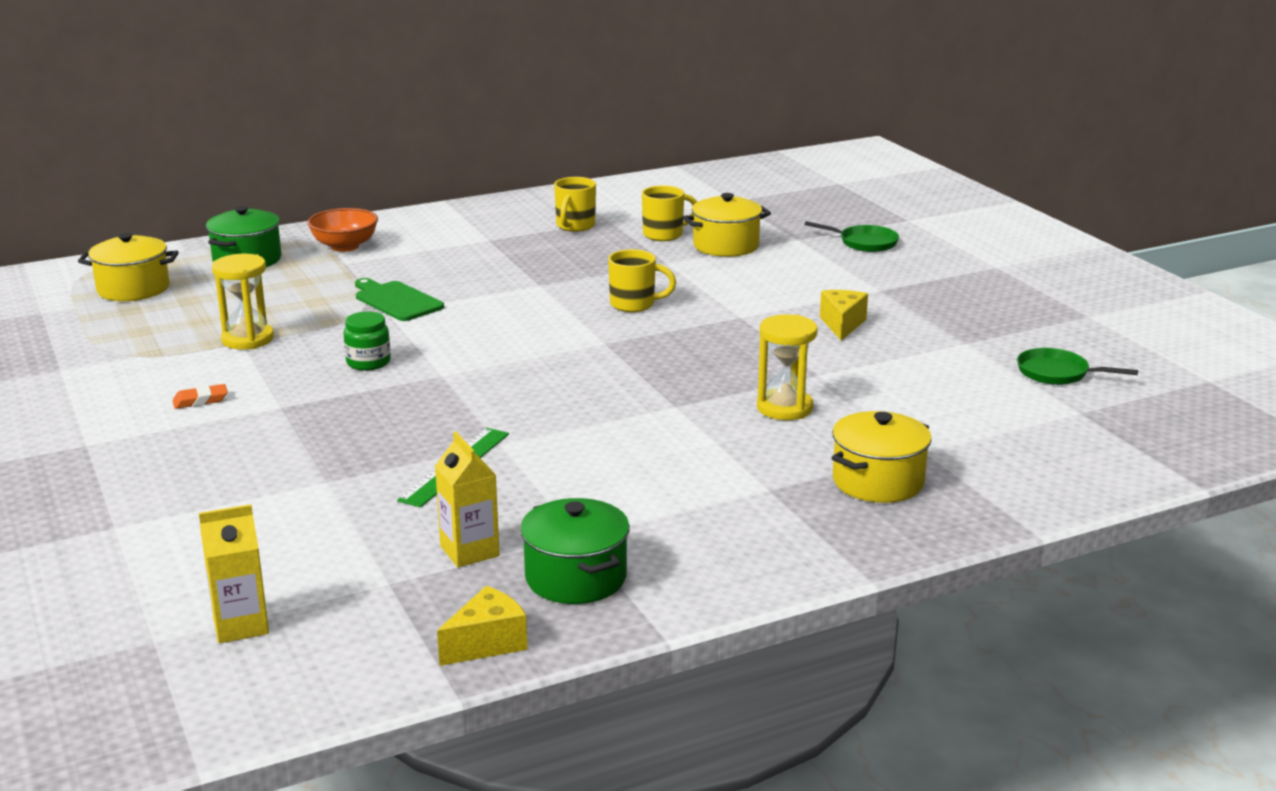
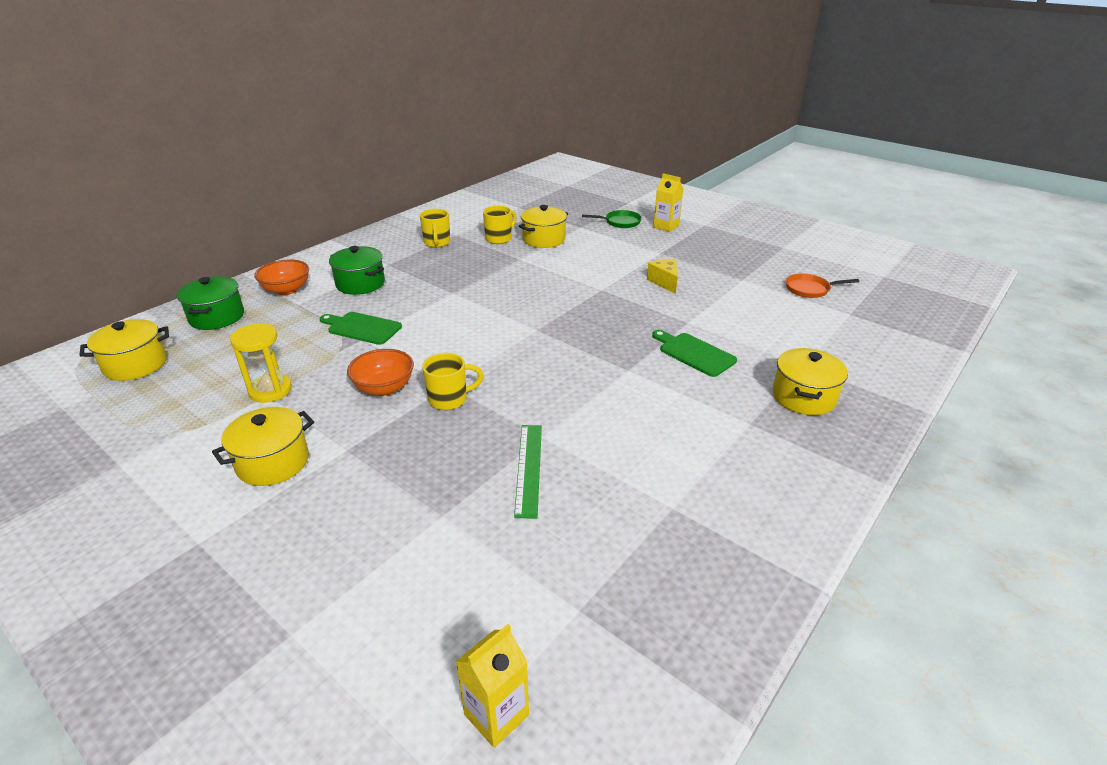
camera: 25 degrees left, 10 degrees up
(200, 400) = (273, 462): orange eraser -> yellow pot
(368, 362) = (384, 388): green jar -> orange bowl
(469, 551) = (611, 551): yellow carton -> yellow carton (666, 226)
(487, 643) = (709, 648): yellow cheese -> none
(576, 578) = (708, 550): green pot -> green pot (360, 284)
(634, 305) = (528, 295): yellow mug -> yellow mug (449, 399)
(784, 408) = (694, 353): yellow hourglass -> green cutting board
(1057, 373) = (810, 289): green pan -> orange pan

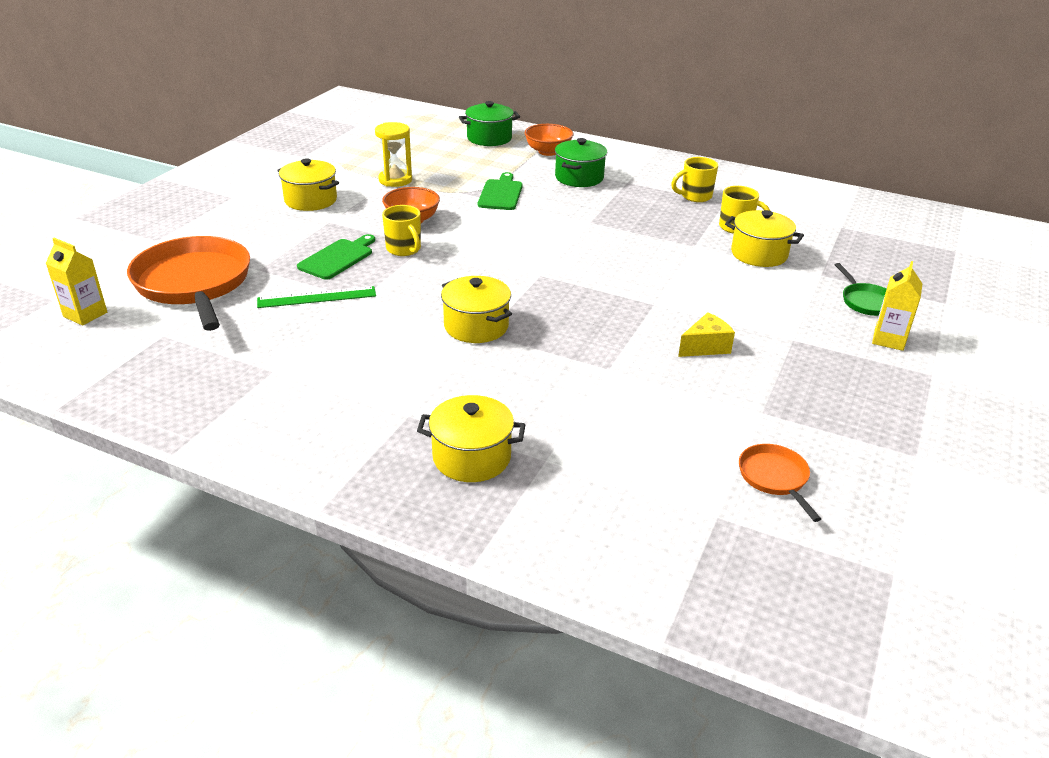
camera: 75 degrees right, 0 degrees up
(136, 365) = (412, 131): yellow pot -> yellow pot (476, 326)
(454, 581) = (194, 284): none -> orange pan
(694, 353) = (537, 375): green cutting board -> green cutting board (338, 258)

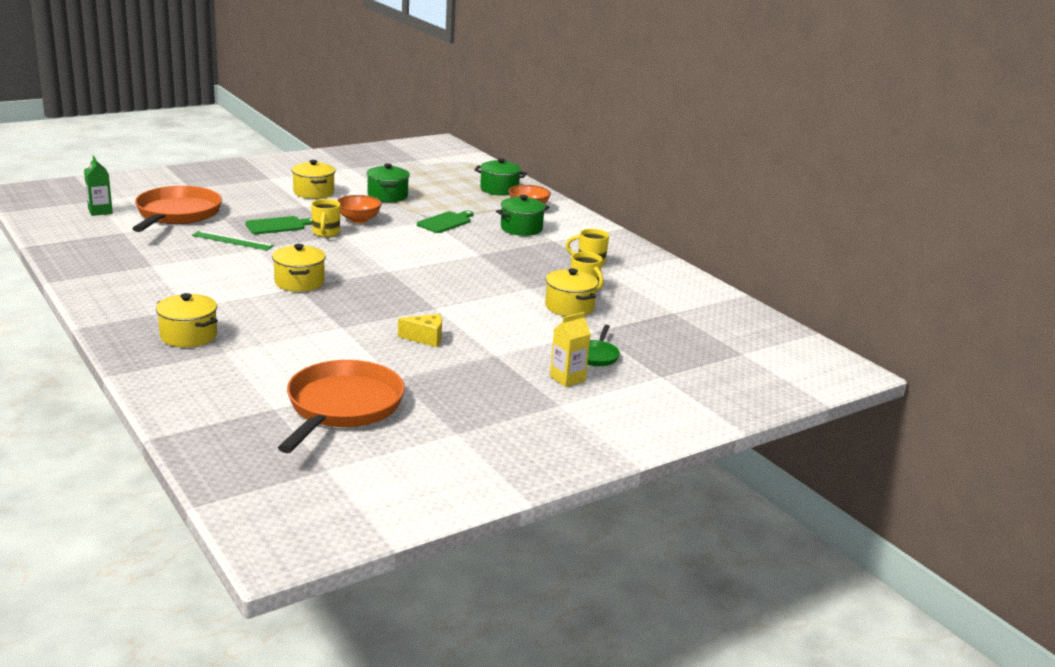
camera: 30 degrees right, 10 degrees down
(85, 314) = (100, 211): yellow carton -> green carton
(395, 180) = (387, 196): yellow hourglass -> green pot
(775, 478) = (342, 407): orange pan -> orange pan, size x2.19

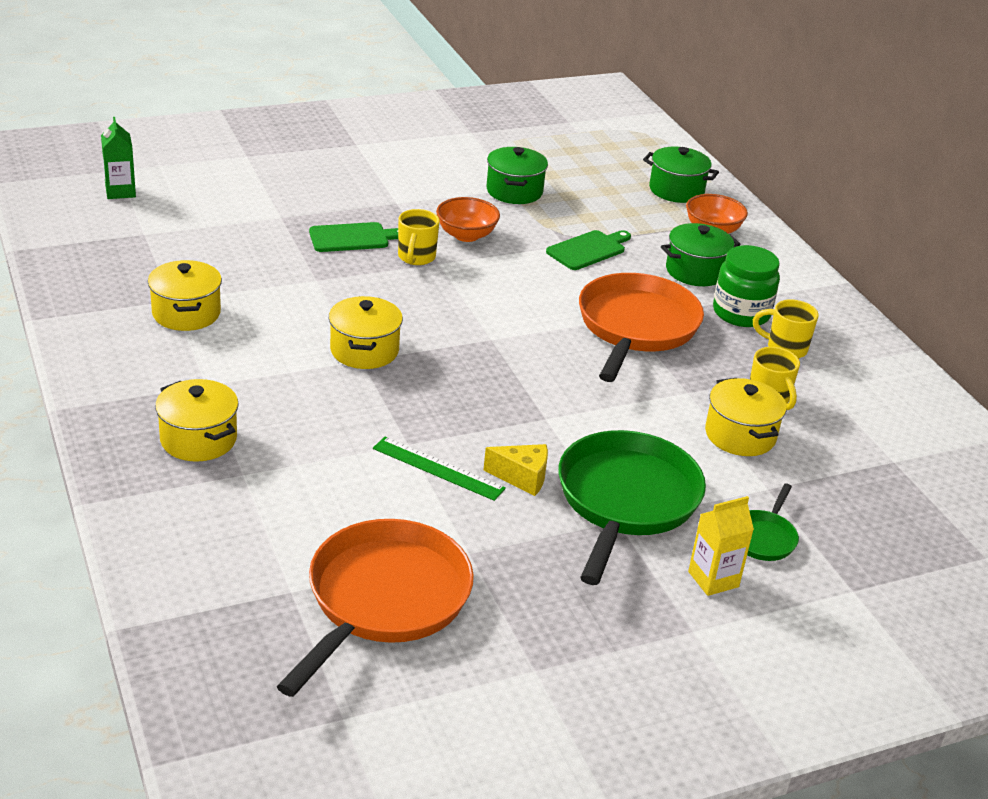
camera: 10 degrees right, 10 degrees up
(176, 214) = (220, 205): orange pan -> orange pan (636, 328)
(232, 240) = (286, 261): green ruler -> green ruler (438, 468)
(313, 192) = (412, 176): yellow pot -> yellow pot (186, 313)
(499, 345) = (625, 501): none -> green pan
(556, 247) = (741, 313): none -> green jar

